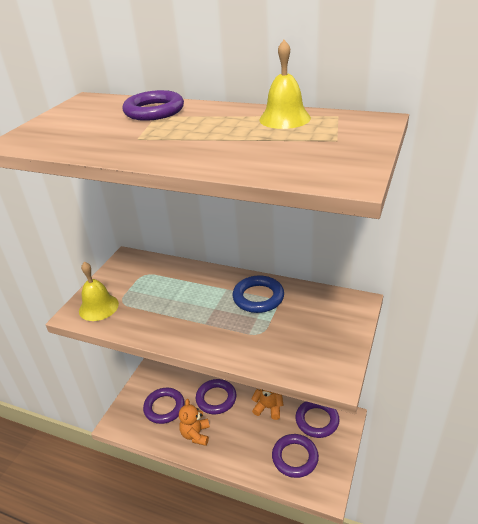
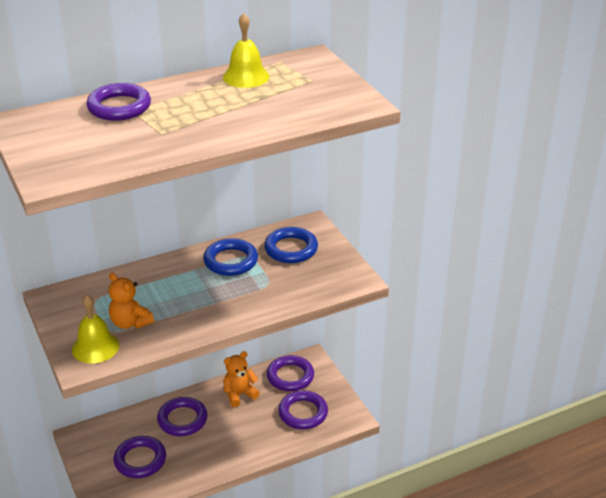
camera: 50 degrees left, 0 degrees up
(196, 434) = (199, 457): orange teddy bear -> orange teddy bear (130, 323)
(314, 314) = (291, 249): none -> blue ring

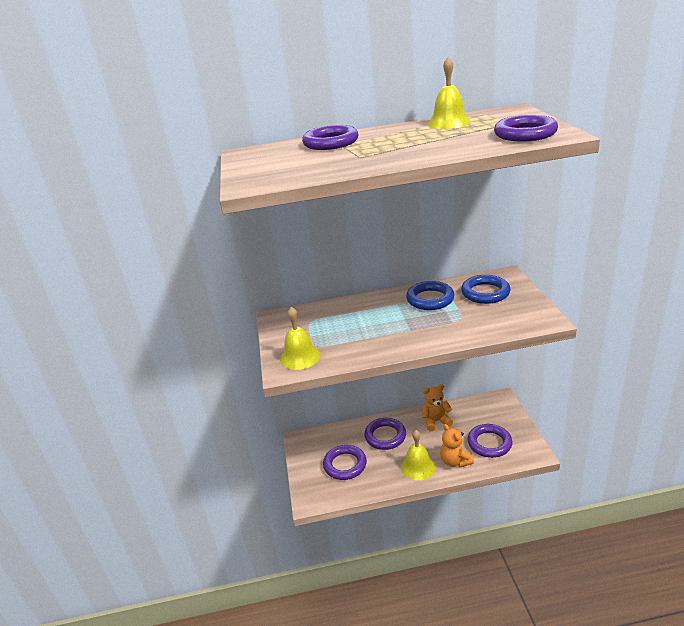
camera: 20 degrees right, 5 degrees down
(130, 323) = (334, 340): orange teddy bear -> orange teddy bear (455, 461)
(226, 450) = (418, 467): none -> yellow bell
(290, 376) = (481, 411): purple ring -> purple ring (525, 134)

